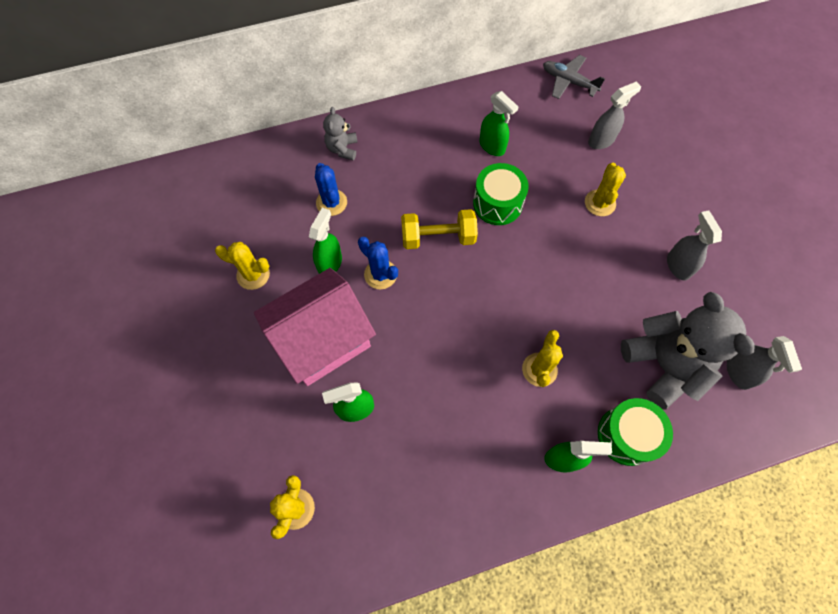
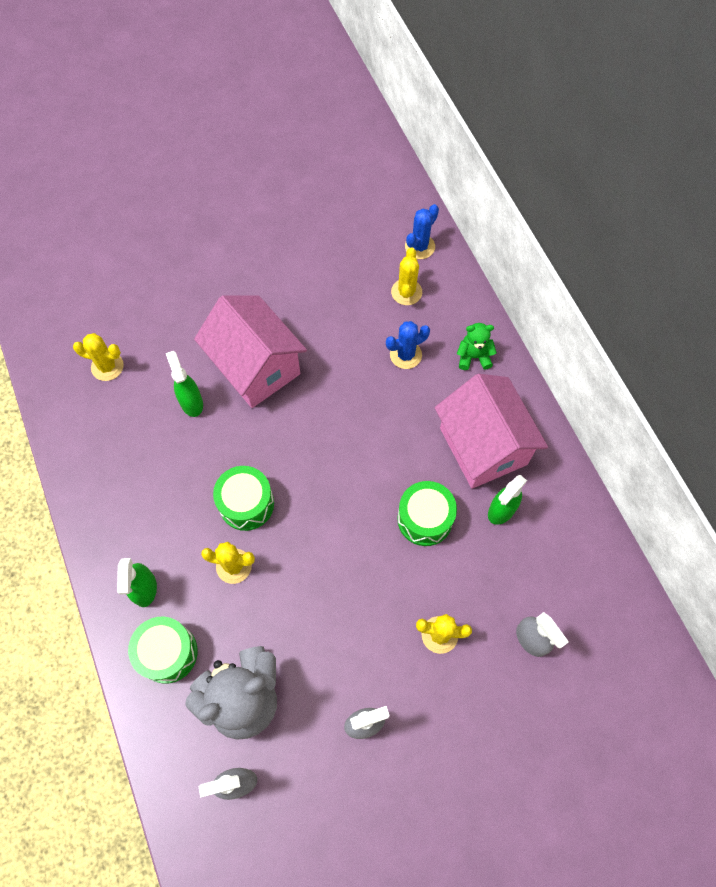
camera: 85 degrees right, 0 degrees up
(253, 275) = (318, 299): yellow cactus -> yellow cactus (406, 292)
(330, 263) = (336, 362): green spray bottle -> none
(342, 149) = (473, 356): grey teddy bear -> green teddy bear
(380, 274) = (328, 409): blue cactus -> blue cactus (419, 246)
(432, 152) = (483, 446): none -> pink house
(438, 237) = (375, 460): yellow dumbbell -> none
(475, 355) = (246, 504): none -> green drum
(568, 82) = (618, 600): grey plane -> none

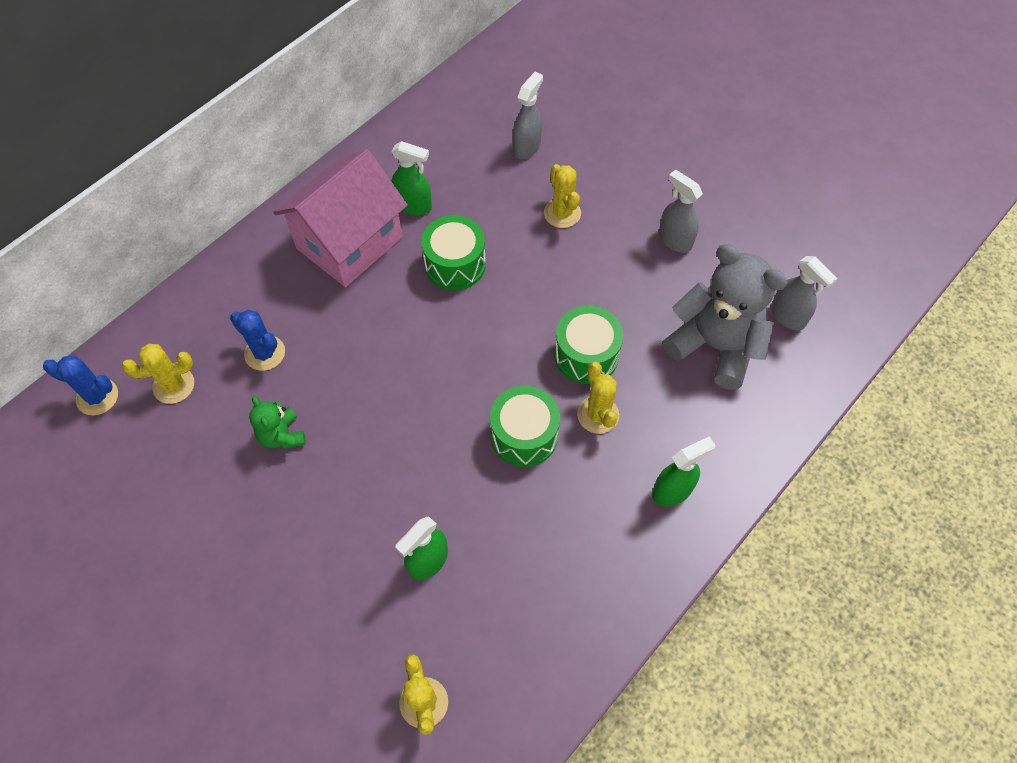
camera: 115 degrees left, 5 degrees down
(168, 653) = (719, 433): green drum -> green drum (586, 355)
(256, 367) = (346, 508): pink house -> none
(473, 356) = (241, 287): green teddy bear -> green teddy bear (282, 435)

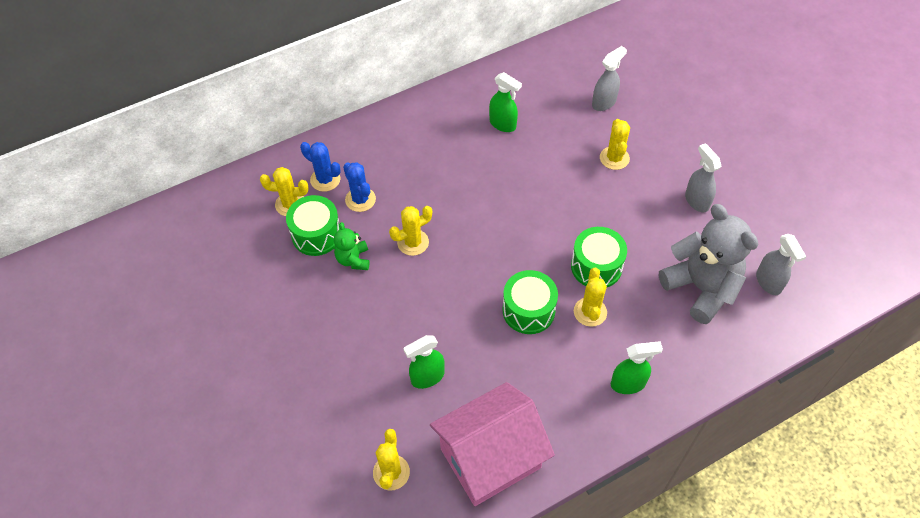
camera: 20 degrees right, 5 degrees down
(97, 397) = (237, 197): blue cactus -> blue cactus (325, 179)
(349, 243) = (446, 138): pink house -> pink house (490, 458)
(351, 390) = (413, 242): none -> yellow cactus
(455, 264) = (519, 174): green drum -> green drum (316, 234)

